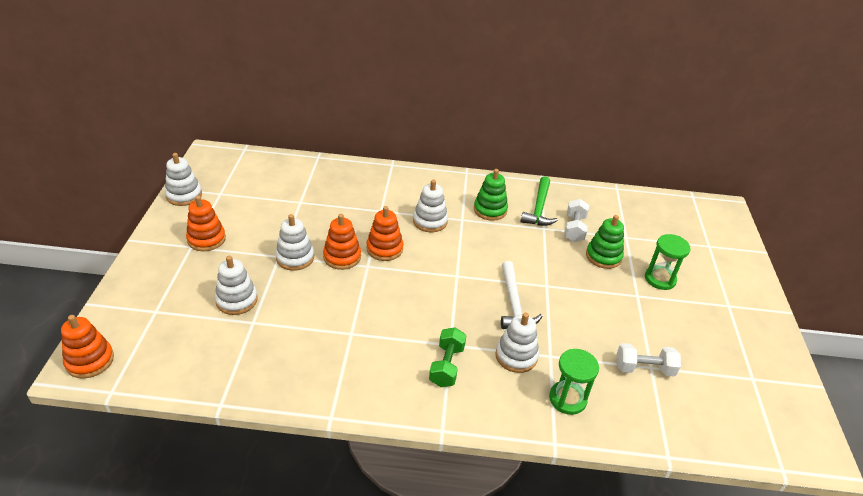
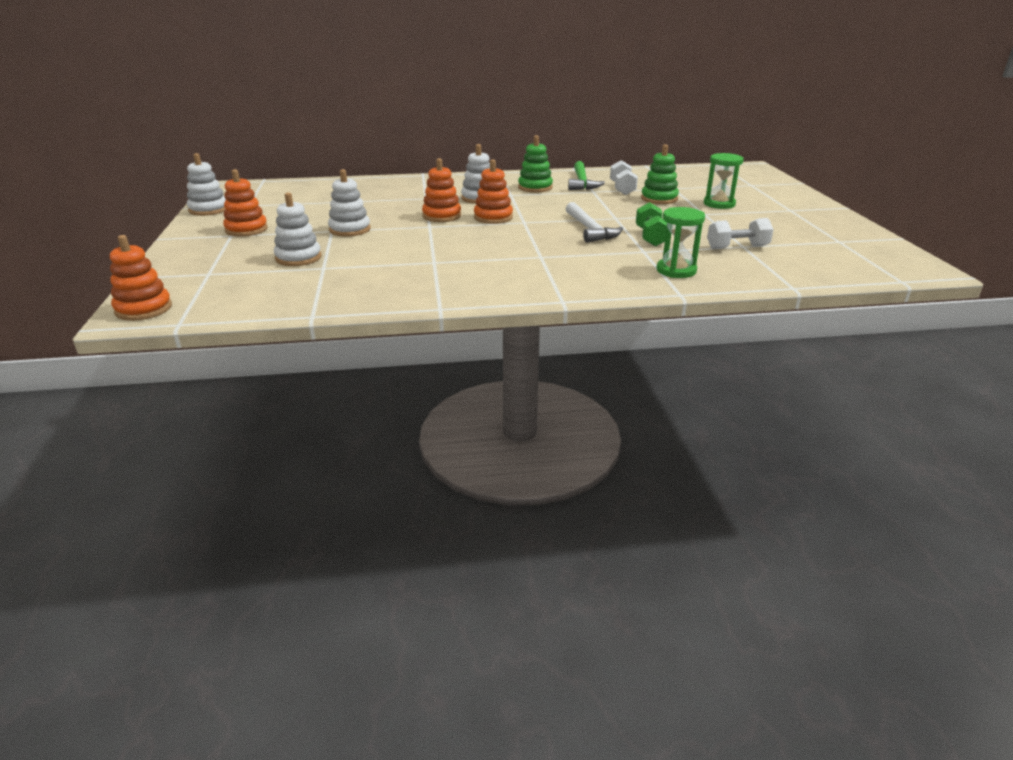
camera: 10 degrees left, 10 degrees down
(342, 257) = (400, 224): orange stacking toy -> orange stacking toy (493, 217)
(446, 366) = (544, 267): green dumbbell -> green dumbbell (650, 237)
(516, 356) = (610, 255): white stacking toy -> none

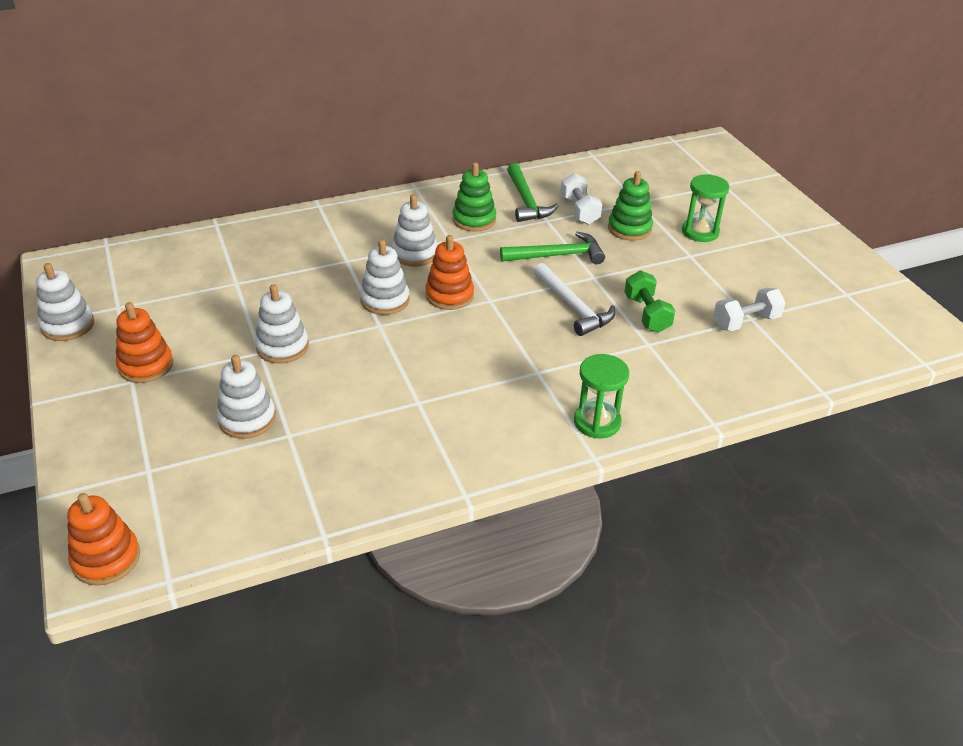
camera: 15 degrees left, 10 degrees up
(442, 216) = (385, 300): orange stacking toy -> white stacking toy
(591, 206) = (557, 255): none -> green hammer
(676, 270) = (695, 378): green hourglass -> green hourglass (597, 422)

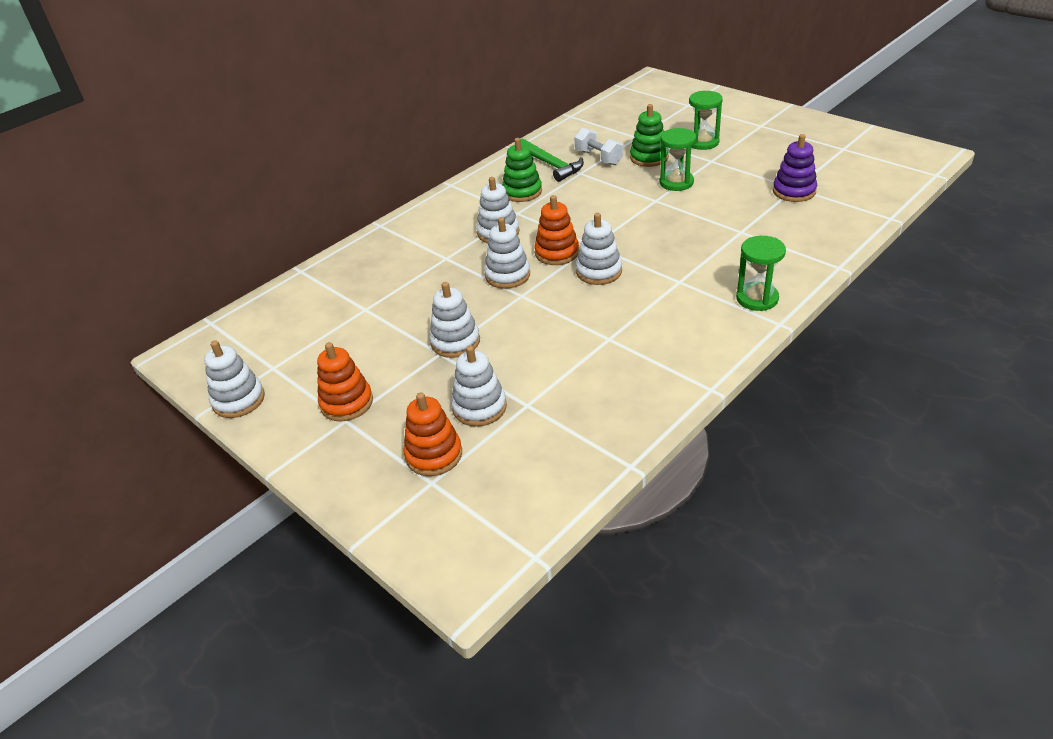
camera: 20 degrees left, 0 degrees up
(106, 559) = (463, 566): orange stacking toy -> orange stacking toy (434, 455)
(471, 330) = (599, 271): none -> white stacking toy
(557, 255) = (613, 195): green hammer -> none
(573, 307) = (661, 226): white hammer -> none
(632, 266) = (676, 182): none -> green hourglass
(646, 314) = (719, 211): green dumbbell -> none
(745, 322) = (794, 191): white dumbbell -> purple stacking toy

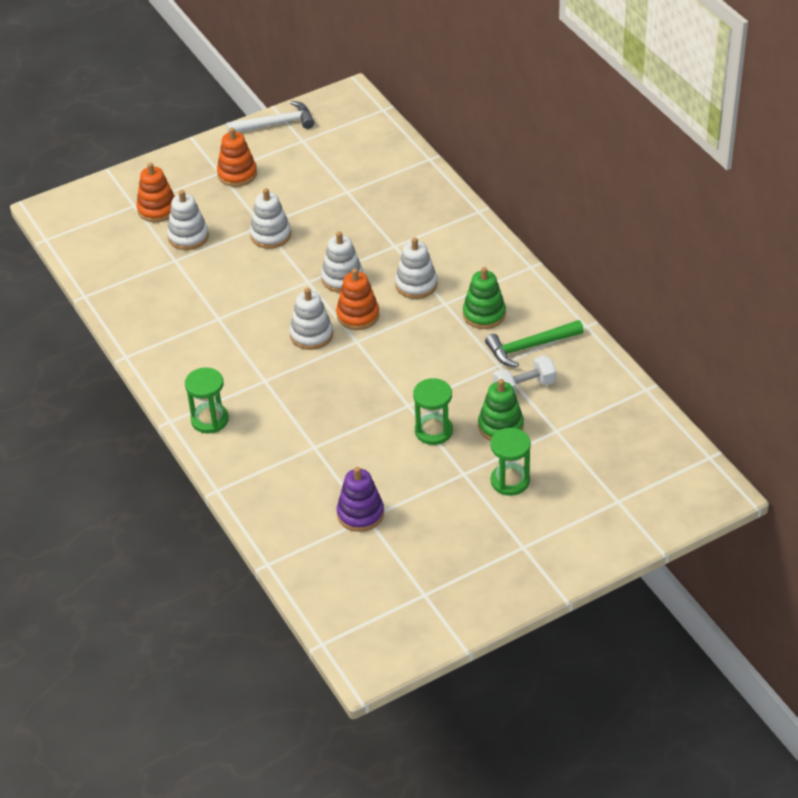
camera: 105 degrees right, 5 degrees up
(238, 400) = (275, 124): white stacking toy -> white hammer

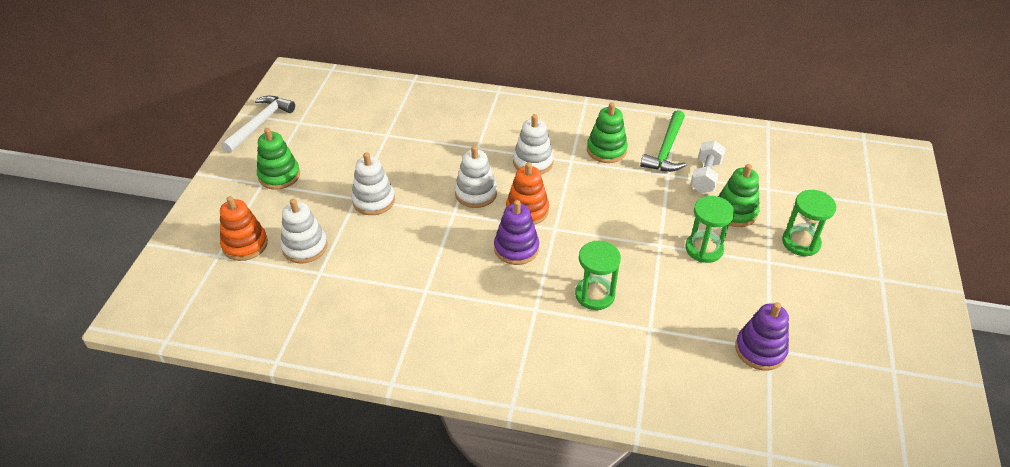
camera: 50 degrees left, 0 degrees up
(210, 420) = (542, 376): green hourglass -> green hourglass (595, 295)
(237, 174) = (279, 175): orange stacking toy -> green stacking toy
(311, 335) = (516, 248): white stacking toy -> purple stacking toy

